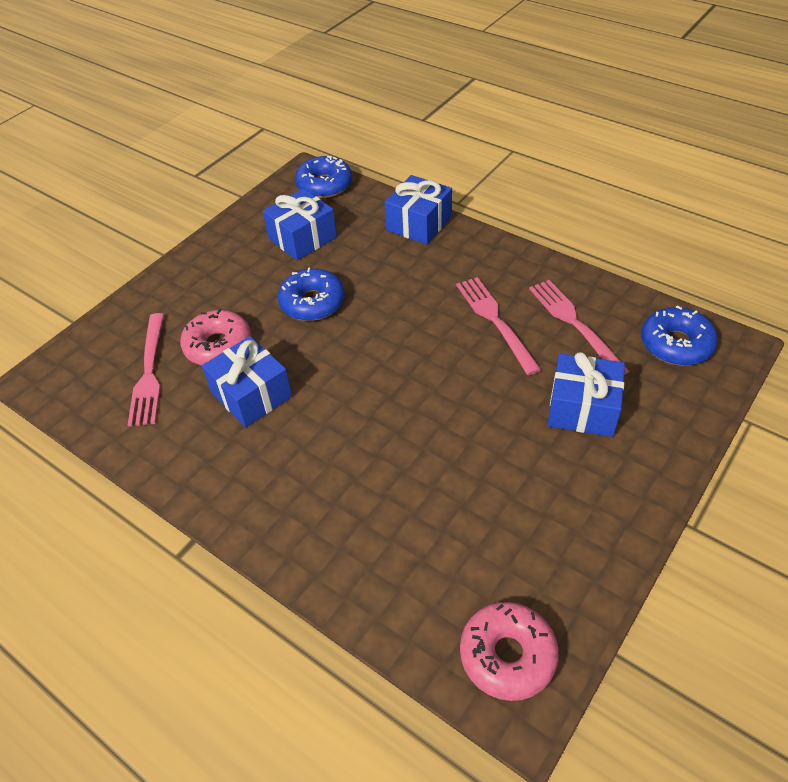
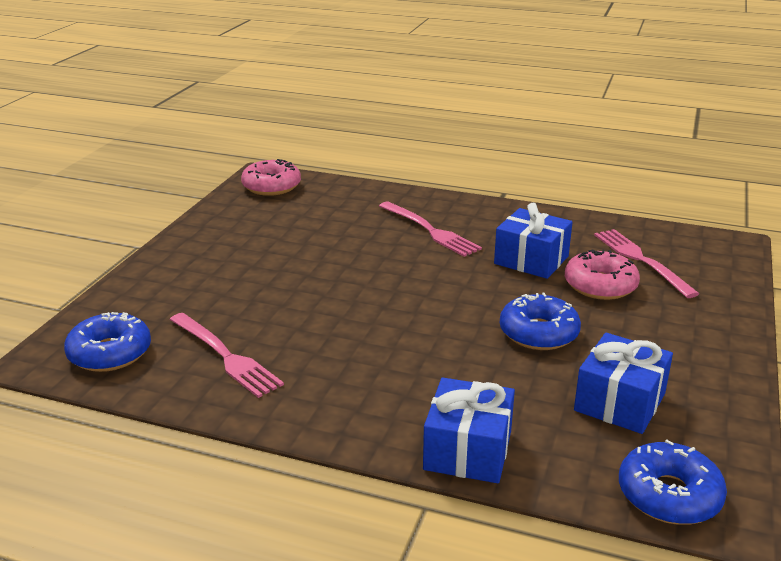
camera: 160 degrees right, 20 degrees down
(494, 320) = (320, 346): pink fork -> pink fork (431, 231)
(582, 408) = (220, 291): blue gift -> none

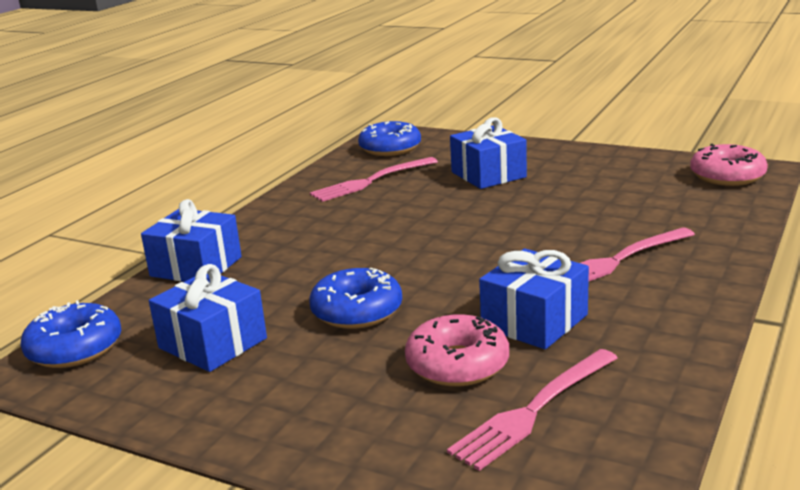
camera: 100 degrees right, 5 degrees down
(231, 285) = (488, 174): none -> blue gift
(640, 260) = (533, 411): pink fork -> pink fork turned 150 degrees clockwise

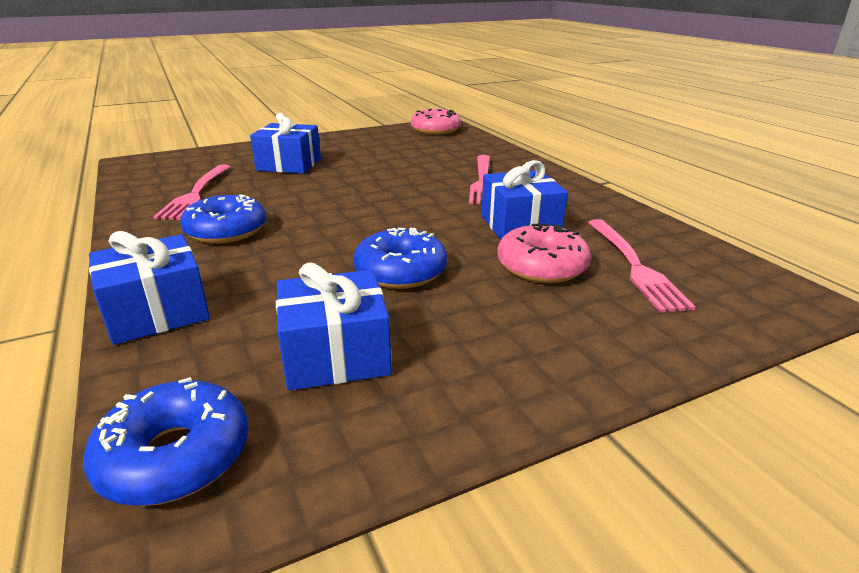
camera: 55 degrees left, 5 degrees up
(390, 148) = (160, 170): blue donut -> blue donut (226, 231)

